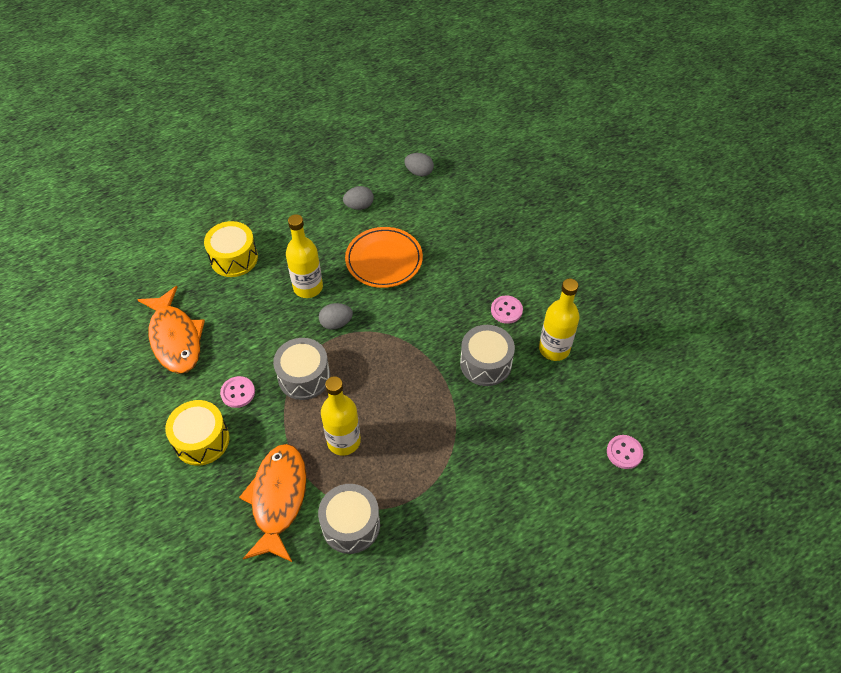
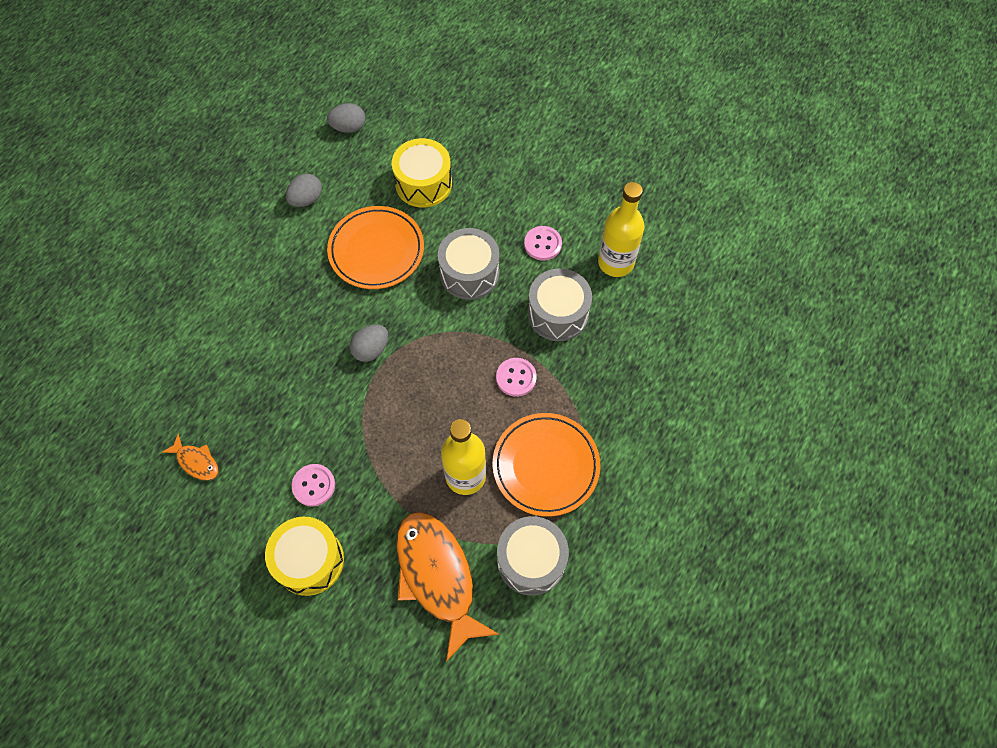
camera: 30 degrees left, 10 degrees up
(175, 338) = (196, 461): orange fish -> orange fish, size x0.45
(234, 258) = (200, 332): yellow drum -> yellow drum (423, 183)
(304, 377) = (376, 428): grey drum -> grey drum (469, 273)
(308, 287) = (311, 324): yellow bottle -> none
(406, 465) = (545, 466): none -> orange plate
(624, 452) = (746, 337): pink button -> pink button (516, 378)

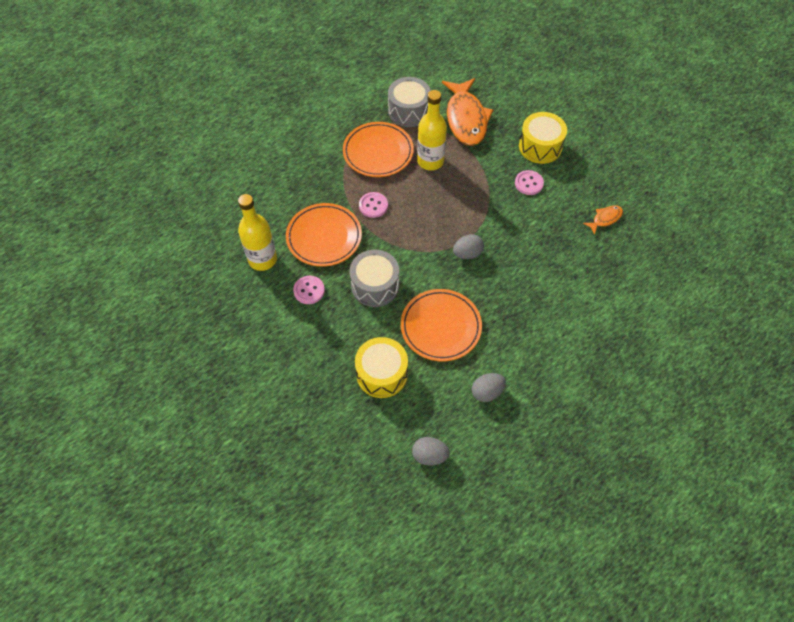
camera: 160 degrees left, 5 degrees down
(196, 461) = (605, 219): orange fish -> orange fish turned 90 degrees clockwise
(558, 314) = (324, 237): grey drum -> orange plate

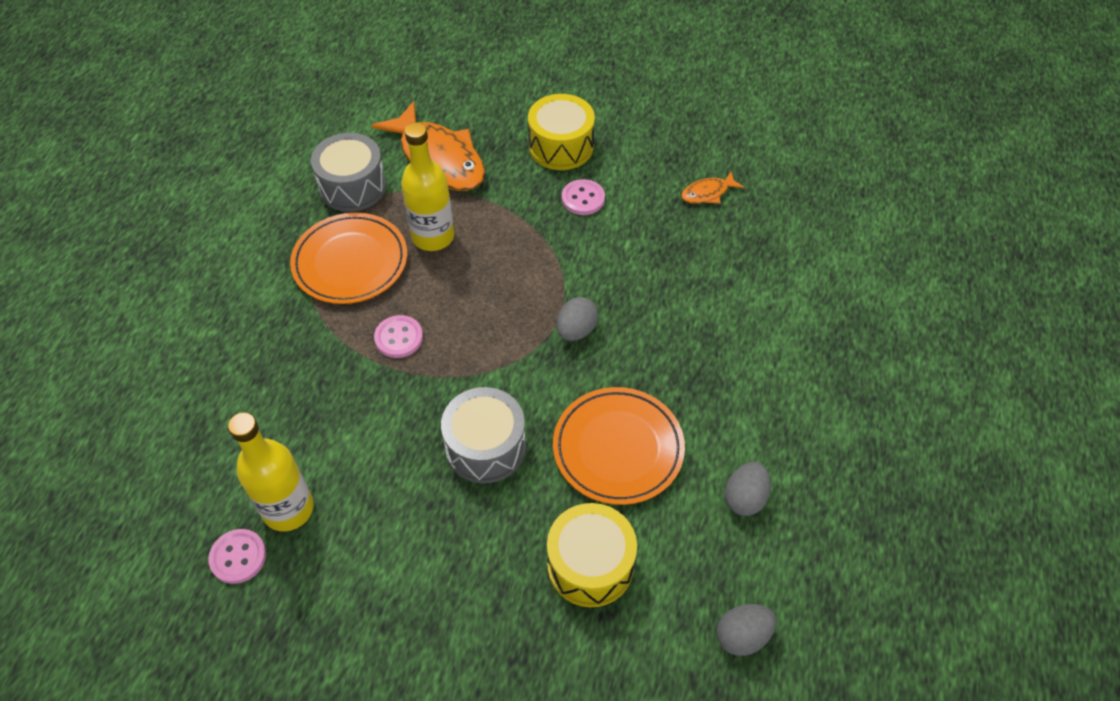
camera: 35 degrees left, 5 degrees down
(309, 290) = (395, 512): pink button -> pink button (238, 557)
(324, 237) = (359, 421): orange plate -> none
(605, 219) = (707, 193): orange fish -> orange fish turned 135 degrees counterclockwise

